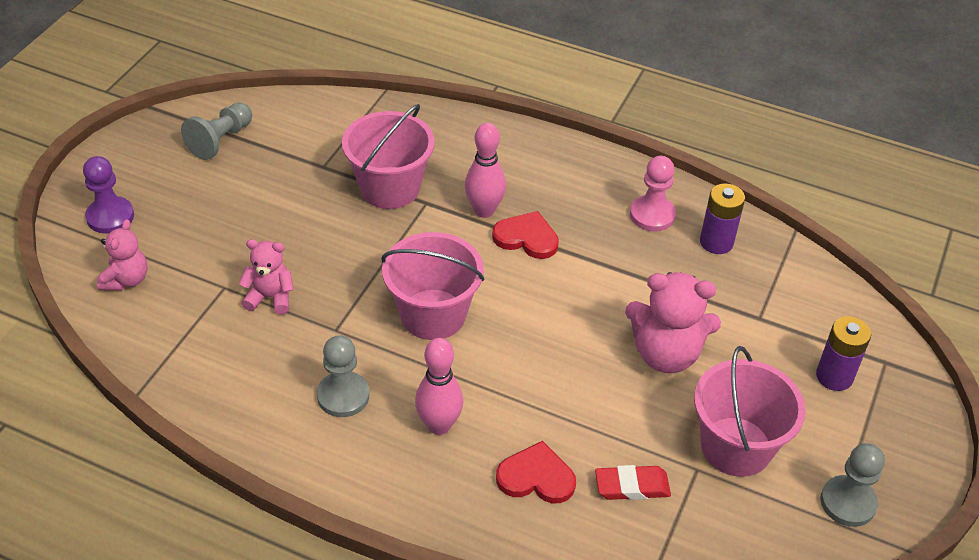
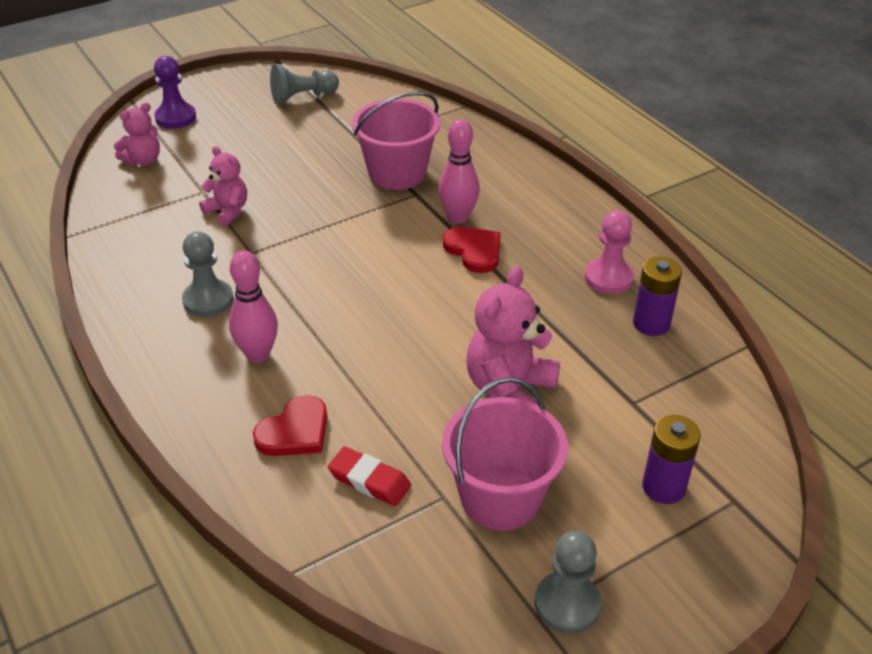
camera: 35 degrees right, 5 degrees down
(433, 314) = (337, 274): pink bucket -> none
(536, 477) = (295, 431): red heart -> red heart turned 90 degrees clockwise
(665, 354) = (509, 391): pink teddy bear -> pink teddy bear turned 75 degrees clockwise

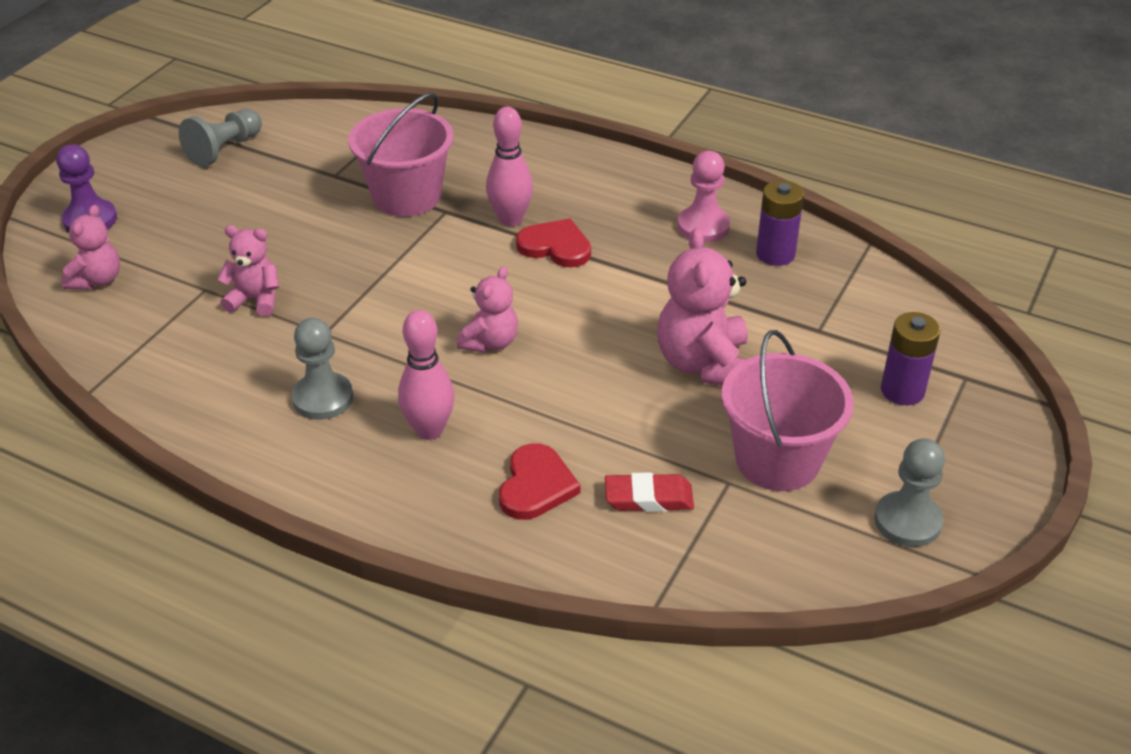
camera: 30 degrees left, 0 degrees up
(359, 306) = (490, 342): none -> pink teddy bear

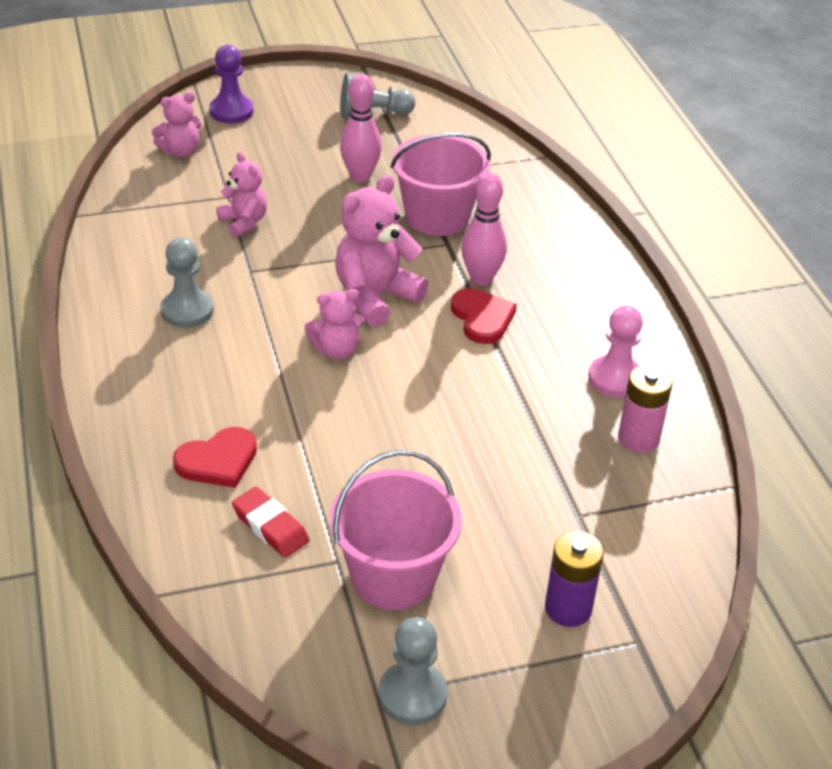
camera: 45 degrees right, 0 degrees up
(429, 430) = (213, 376): pink bowling pin -> pink bowling pin (360, 176)
(704, 364) = (451, 472): pink teddy bear -> pink teddy bear (375, 297)
(775, 254) = (638, 438): purple battery -> pink battery

